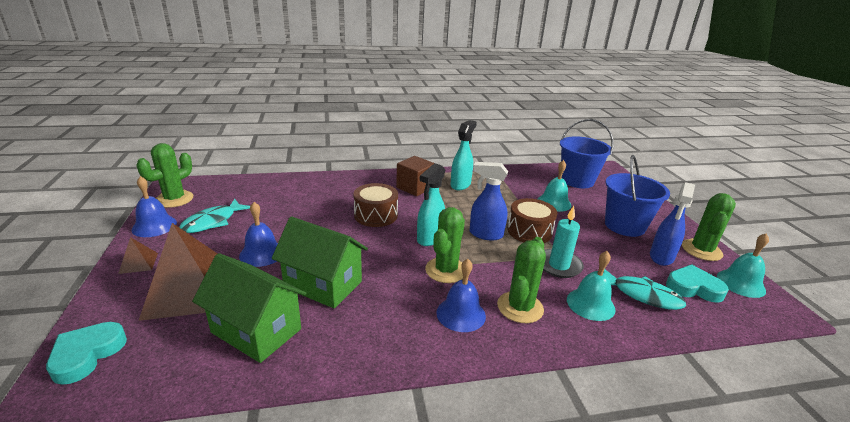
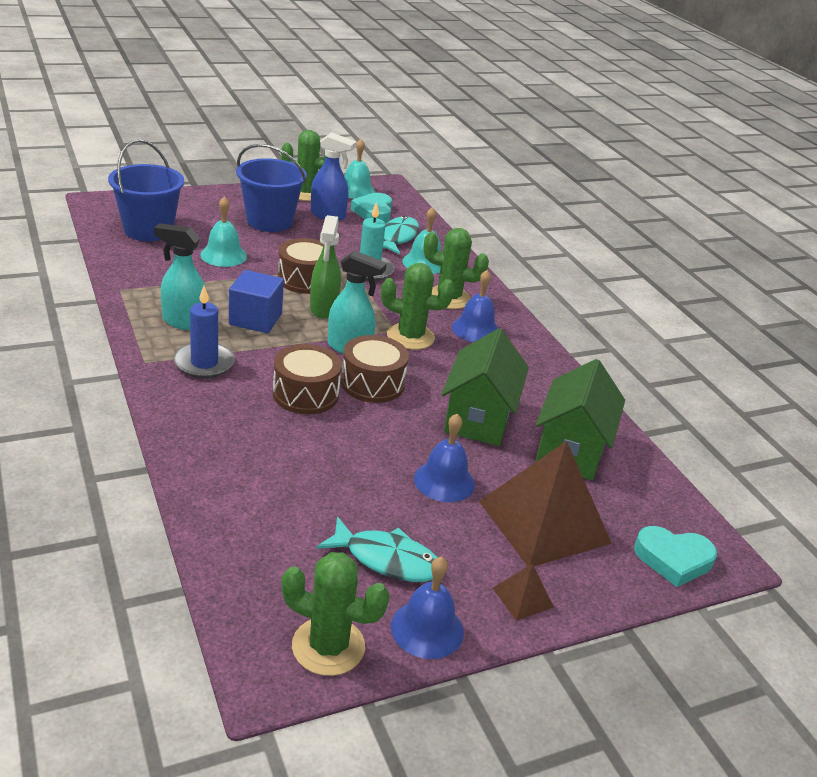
camera: 105 degrees left, 5 degrees up
(382, 242) = (372, 383): none -> brown drum
(415, 187) = (204, 363): brown cube -> blue candle
(466, 207) = (255, 319): none -> blue cube
(485, 234) = (323, 309): blue spray bottle -> green spray bottle

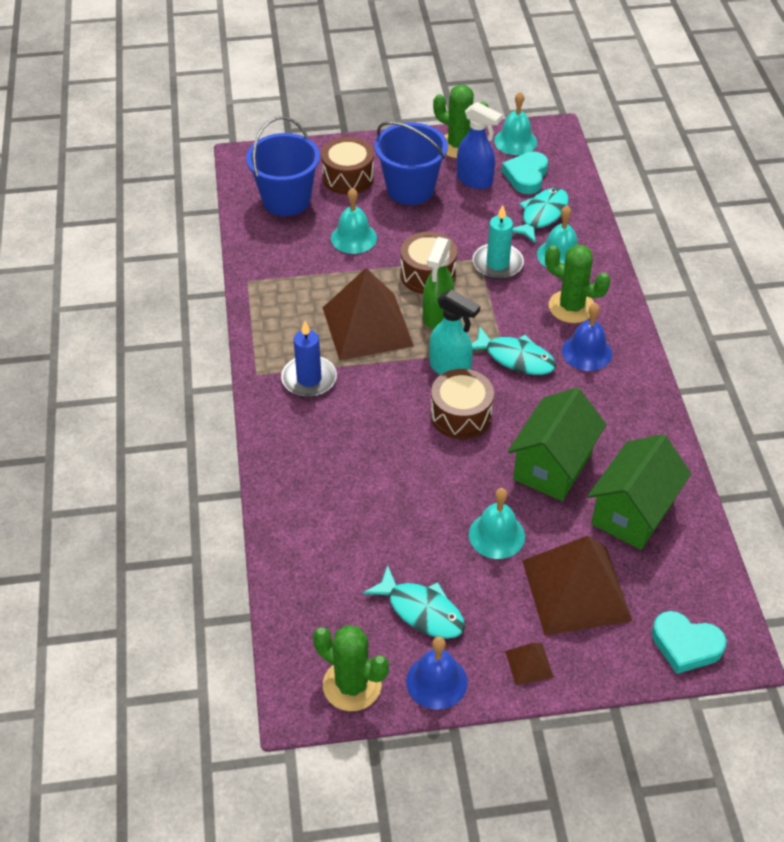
camera: 20 degrees right, 15 degrees up
(183, 322) = (299, 326): turquoise spray bottle -> none
(255, 319) = (367, 326): blue cube -> brown pyramid
(305, 394) = (394, 423): brown drum -> brown drum (348, 177)
(410, 337) = (515, 358): green cactus -> turquoise fish
(444, 481) = (496, 535): blue bell -> turquoise bell

